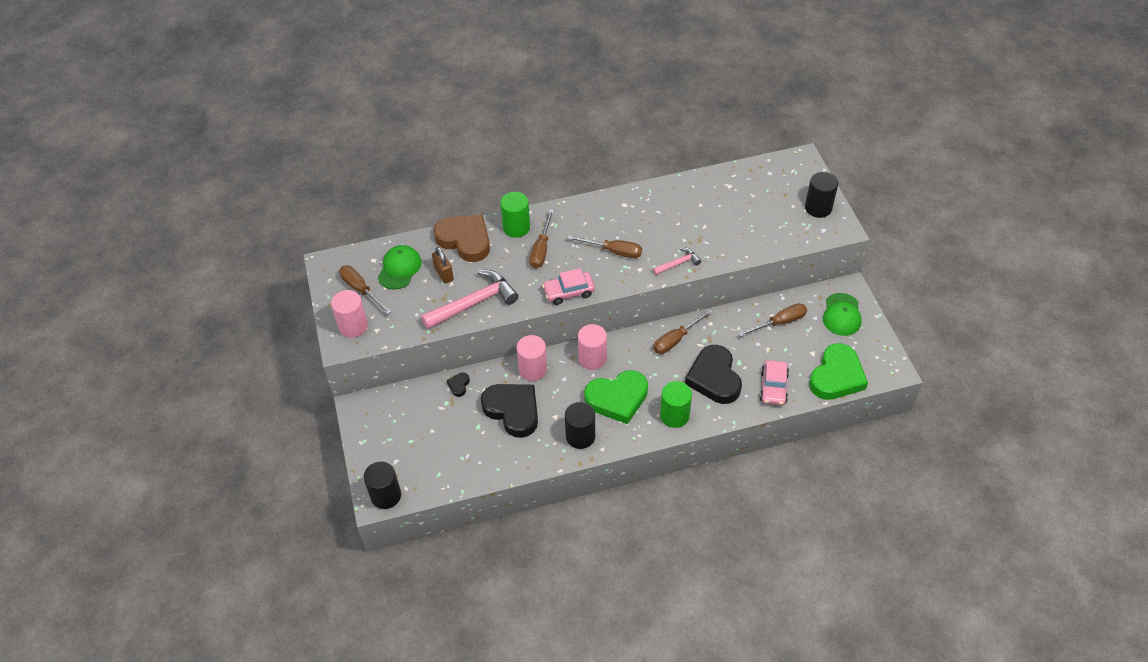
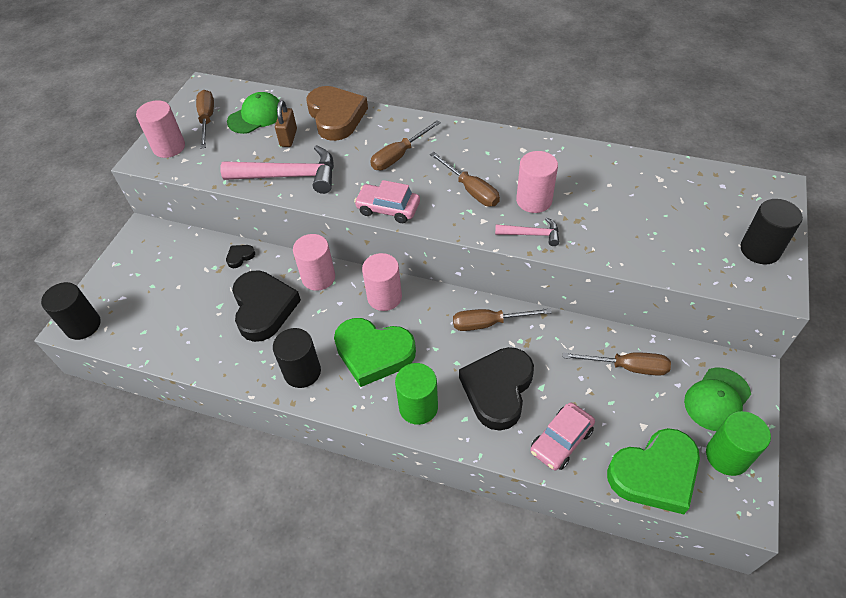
camera: 35 degrees right, 0 degrees up
(516, 227) = (394, 126): green cylinder -> green cylinder (727, 456)
(661, 239) = (534, 200): none -> pink cylinder

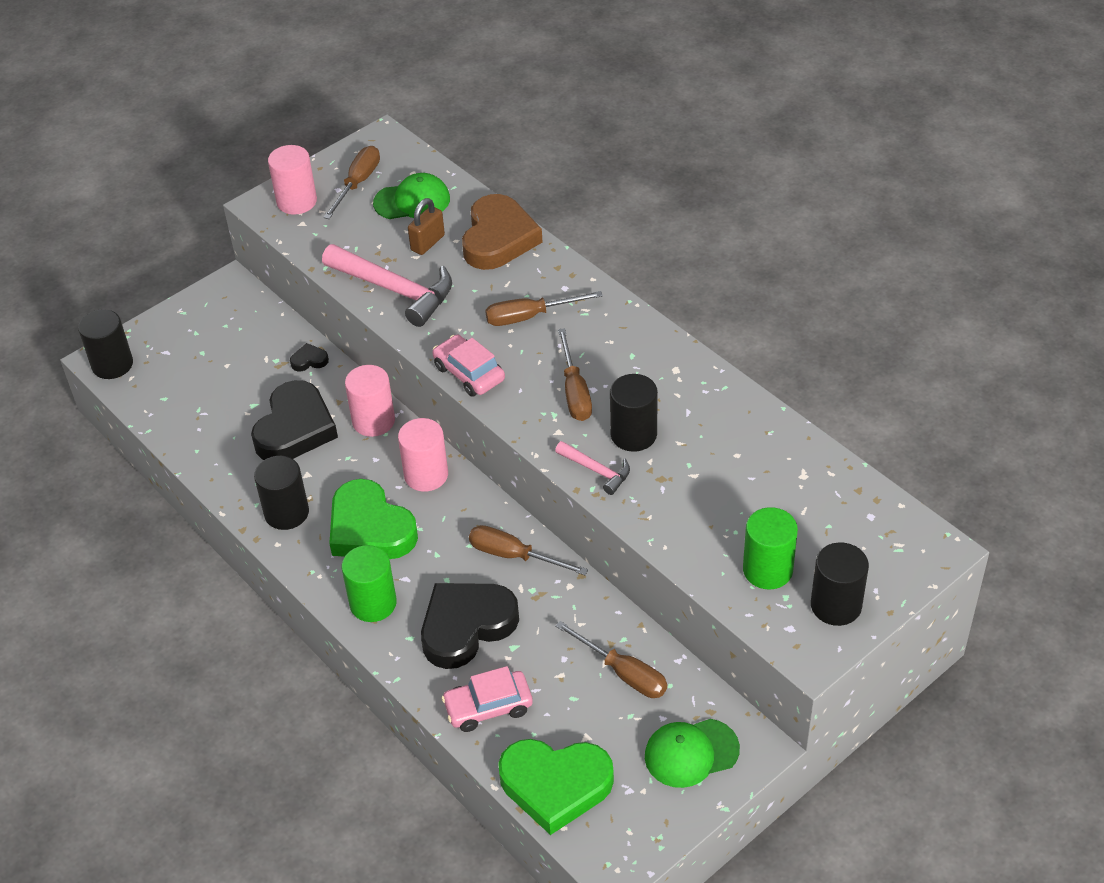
camera: 30 degrees right, 5 degrees down
(534, 200) = (633, 434): pink cylinder -> black cylinder
(727, 456) = (647, 809): green cylinder -> green cylinder (767, 570)

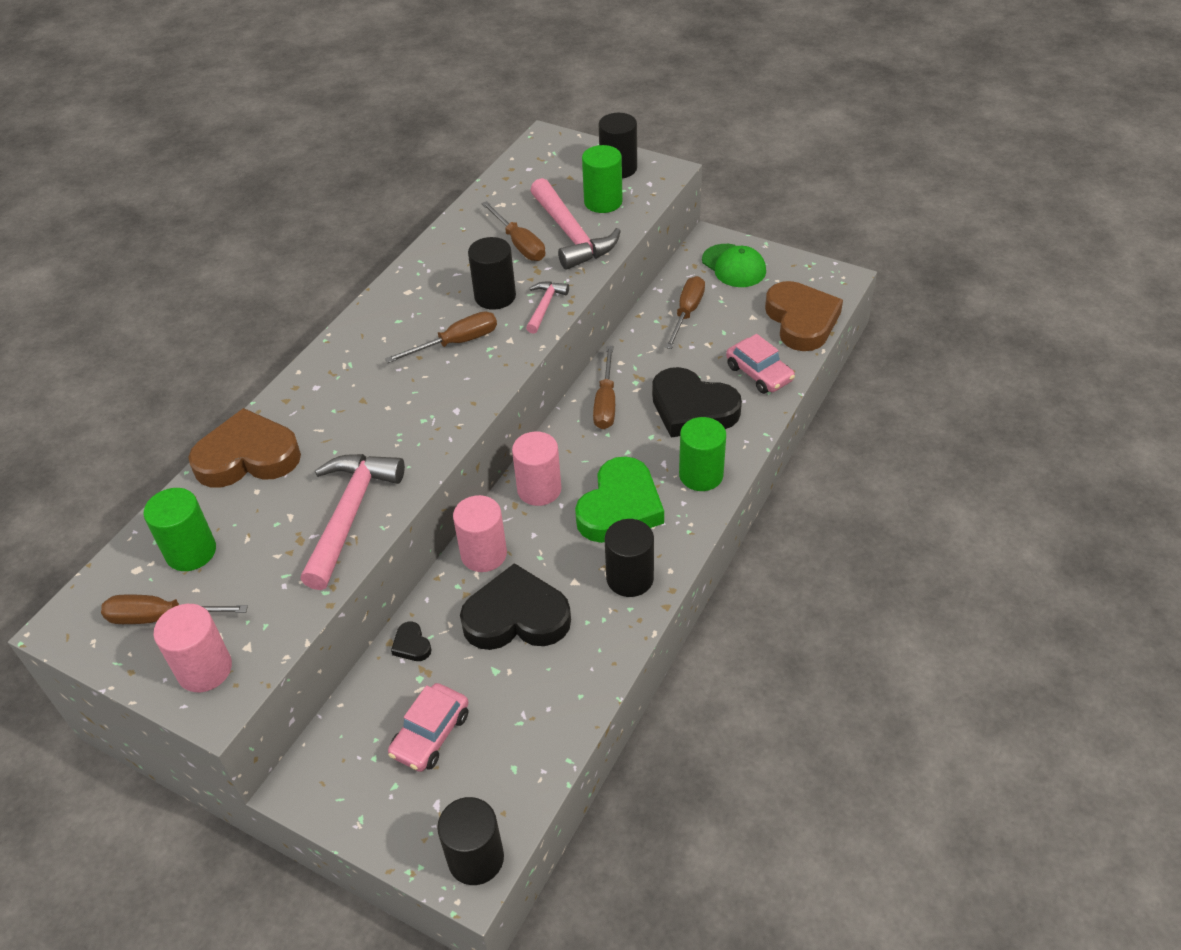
camera: 110 degrees left, 0 degrees up
(412, 201) = (191, 552): green cap -> green cylinder
(427, 243) = (265, 513): brown padlock -> none
(469, 373) = (457, 418): pink car -> pink car (431, 734)
(529, 316) = (364, 399): brown screwdriver -> brown screwdriver (519, 244)
(555, 785) = (801, 320): green heart -> brown heart
(713, 523) = (571, 235): none -> pink hammer

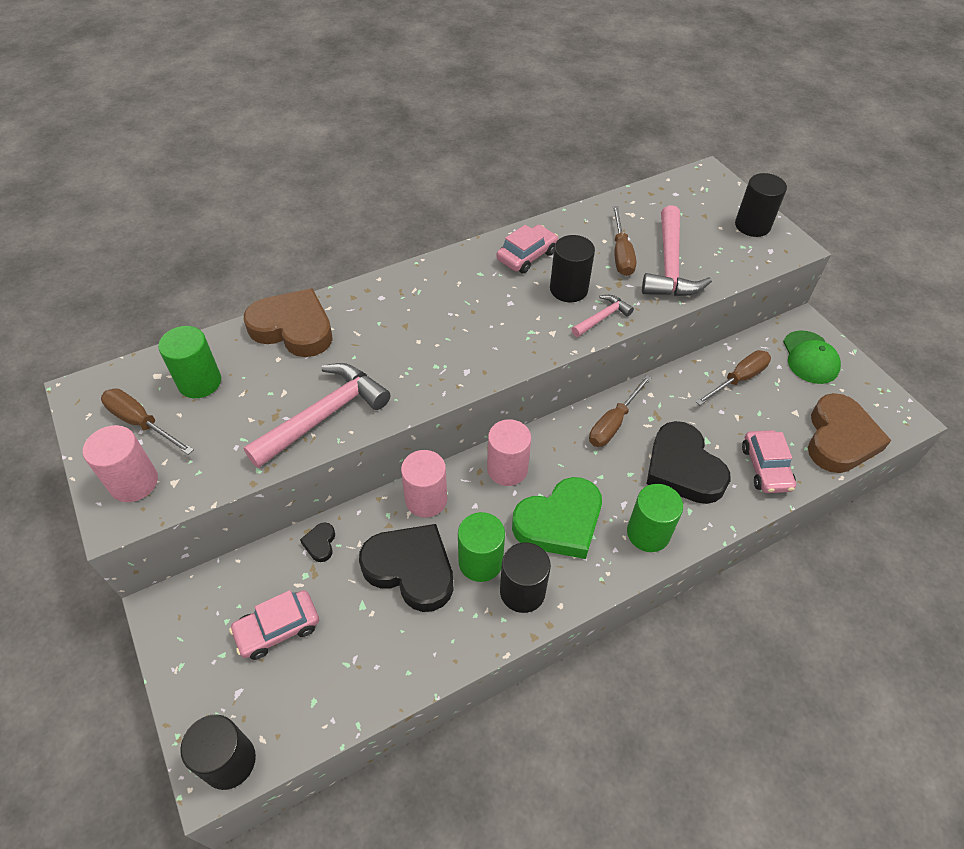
camera: 30 degrees right, 5 degrees up
(431, 285) = (526, 256): none -> pink car
(456, 343) = (509, 314): brown screwdriver -> none
(603, 202) = (717, 249): green cylinder -> green cylinder (480, 562)

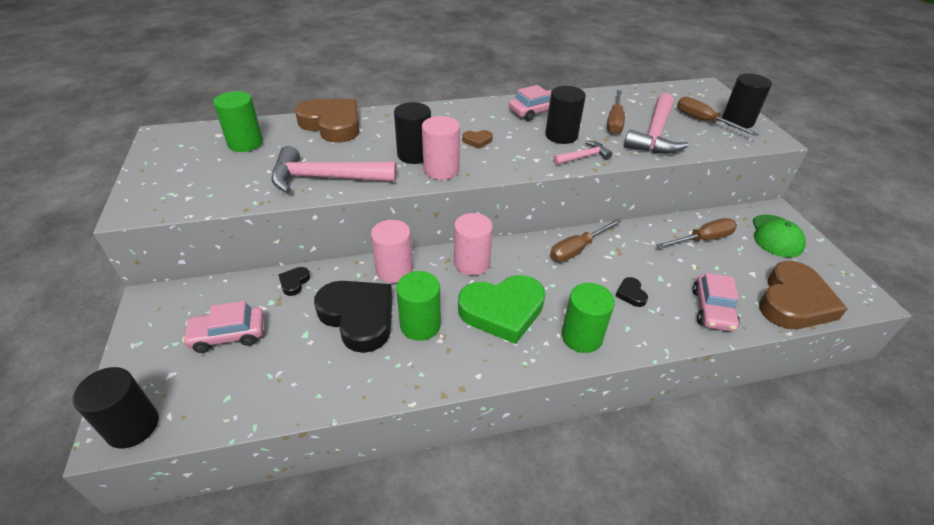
camera: 15 degrees right, 10 degrees down
(134, 482) = (159, 192): pink cylinder -> pink cylinder (441, 170)
(141, 423) = (189, 159): brown screwdriver -> brown screwdriver (704, 121)
(324, 415) = (325, 178): pink hammer -> pink hammer turned 150 degrees counterclockwise
(477, 318) = (477, 141): none -> brown heart
(522, 591) = (447, 356): black cylinder -> black cylinder (414, 155)
(683, 468) = (631, 294): black heart -> black heart, size x0.41

